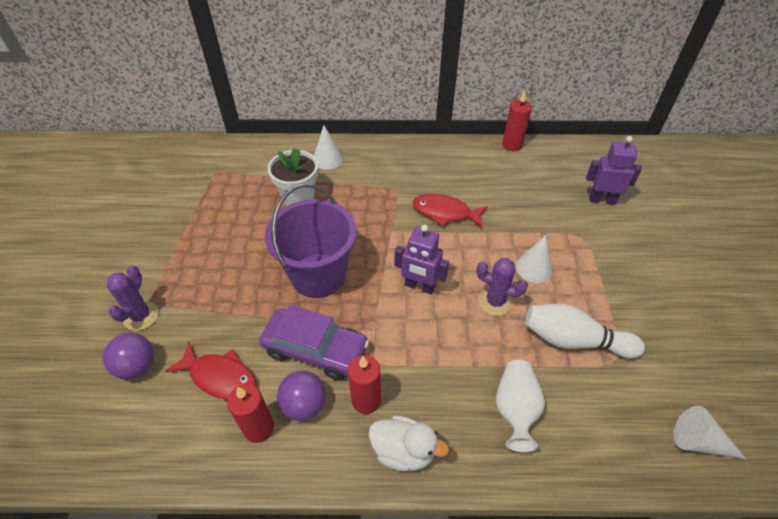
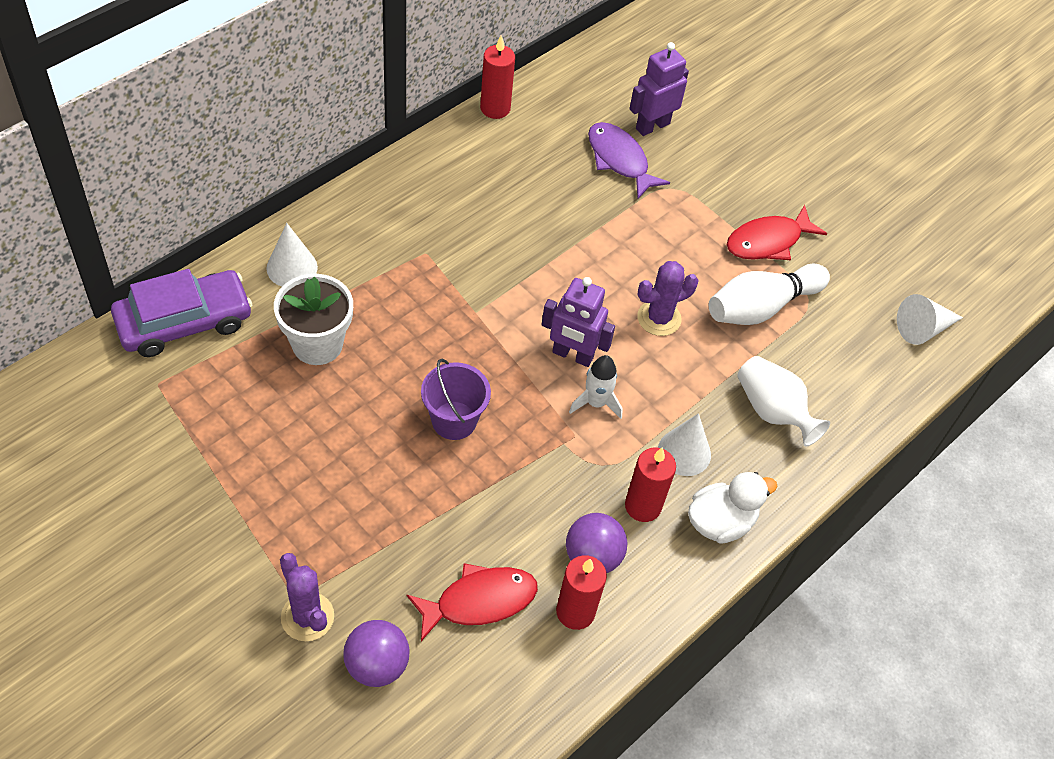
camera: 50 degrees left, 5 degrees up
(315, 349) = (542, 498): purple car -> purple car (184, 322)
(318, 275) = (454, 420): purple bucket -> purple bucket, size x0.56
(404, 321) = (596, 403): none -> white rocket
(419, 286) = (572, 355): purple robot -> purple robot turned 45 degrees clockwise
(445, 212) = (510, 249): red fish -> red fish (768, 241)
(534, 268) = (660, 254): white cone -> white cone (684, 452)
(561, 205) = (619, 160): none -> purple fish

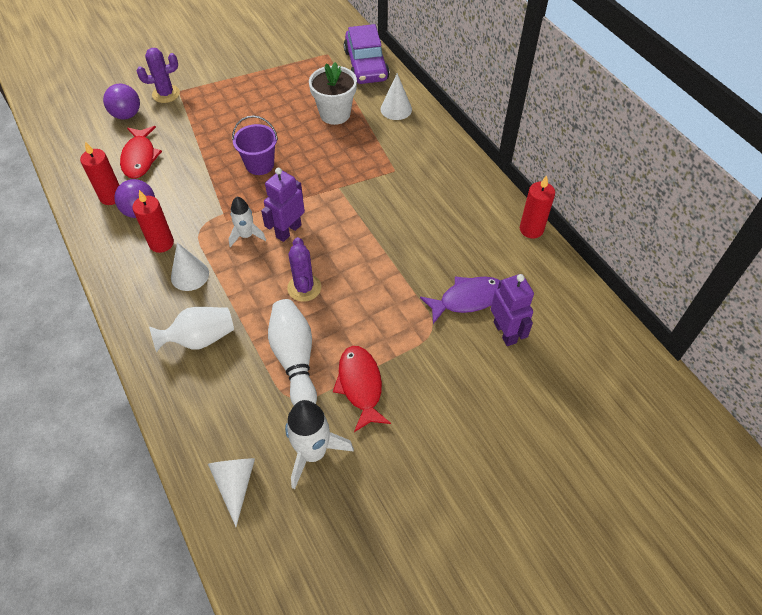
camera: 110 degrees right, 0 degrees up
(720, 522) = (130, 282): white duck -> none
(860, 269) = (313, 452): none -> white rocket

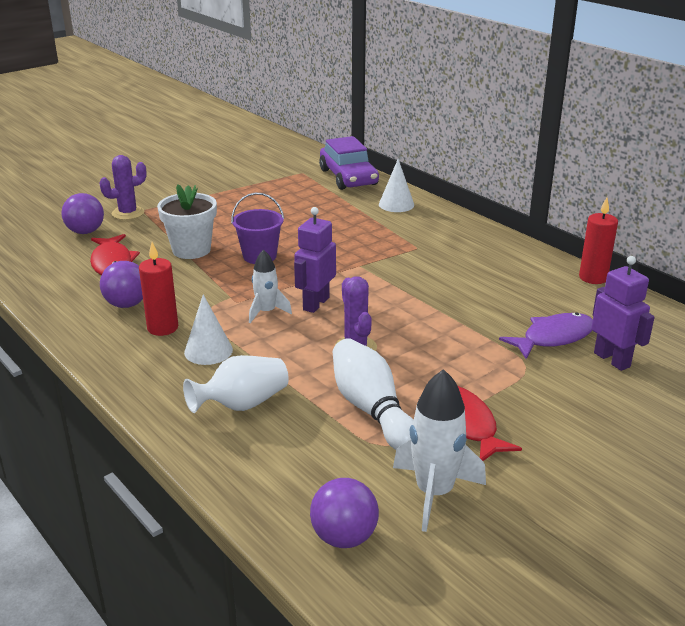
camera: 10 degrees left, 25 degrees down
(111, 197) = (86, 296): red candle -> none
(235, 484) = (344, 537): white cone -> purple ball
(335, 114) = (330, 213): white flower pot -> white flower pot (191, 250)

